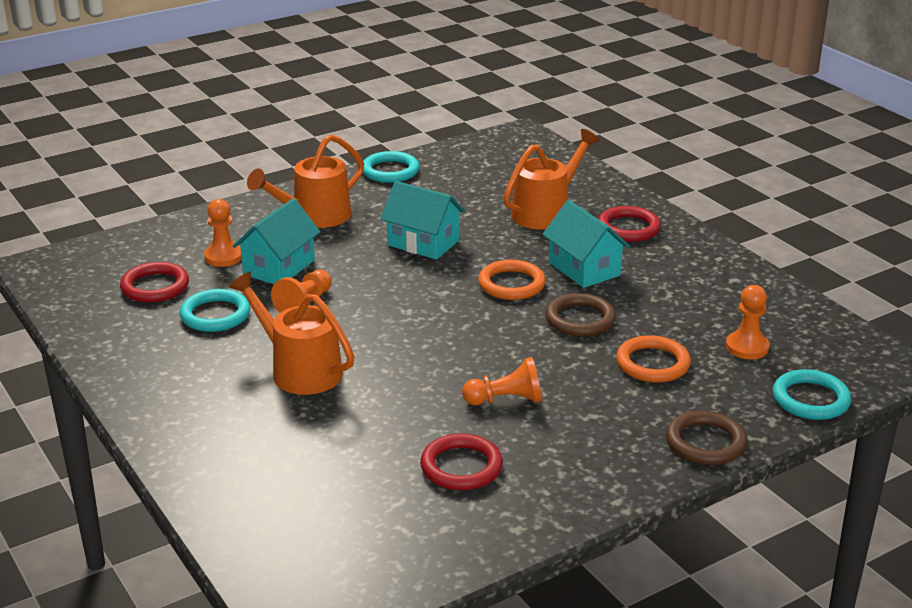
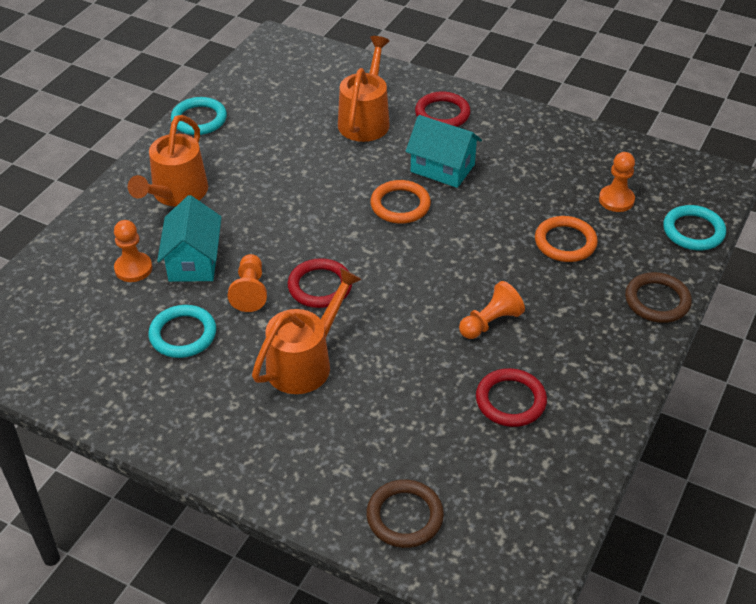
camera: 30 degrees left, 15 degrees up
(155, 286) = (100, 326): red ring -> red ring (320, 286)
(299, 370) = (305, 362): orange watering can -> orange watering can turned 120 degrees clockwise
(423, 243) = (294, 188): turquoise house -> none
(580, 319) = (480, 220): brown ring -> brown ring (404, 516)

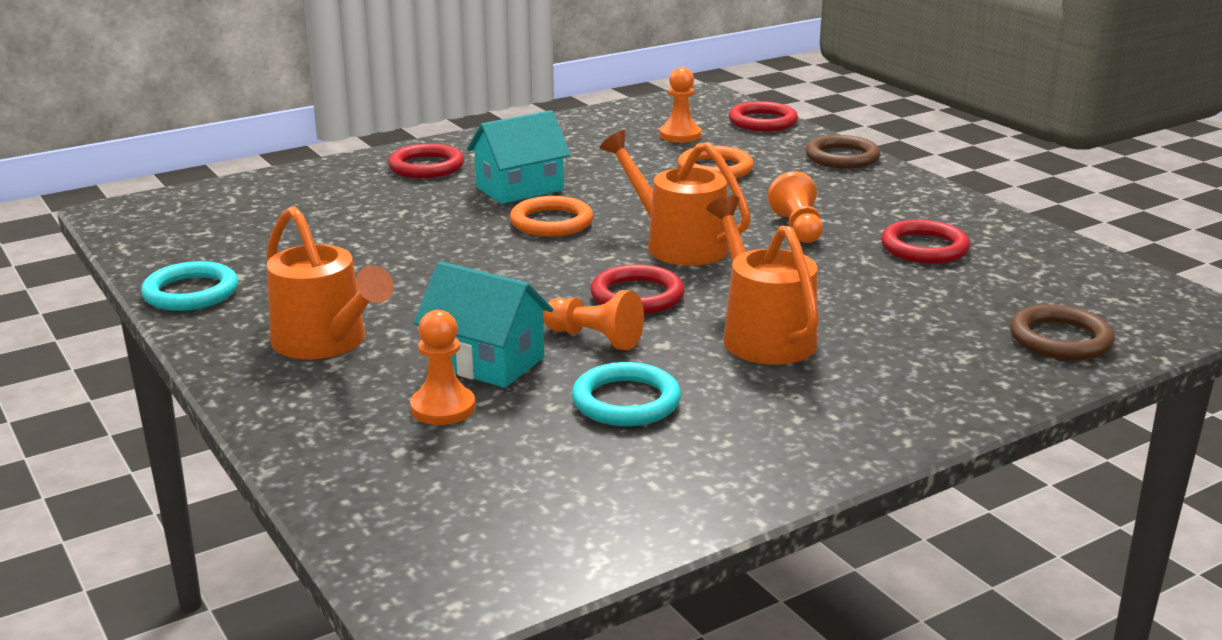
camera: 60 degrees left, 20 degrees down
(365, 119) = (369, 202): orange watering can -> orange watering can (677, 244)
(693, 231) = (762, 121): turquoise ring -> red ring

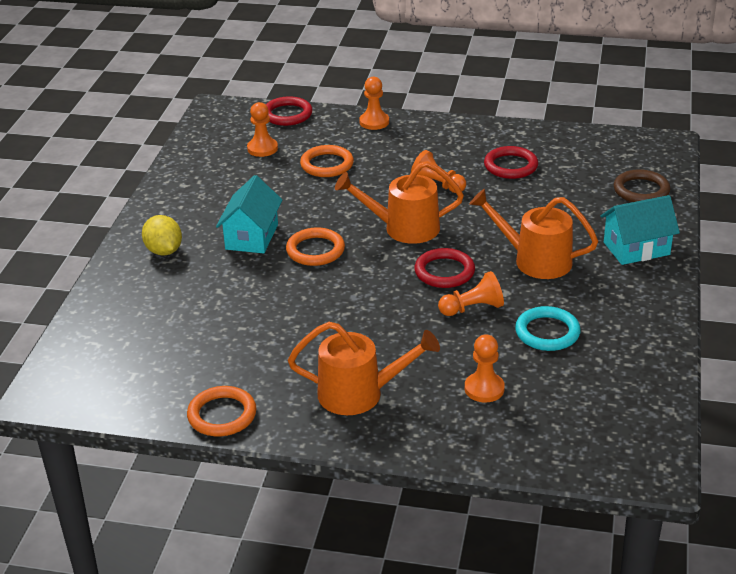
camera: 45 degrees left, 10 degrees up
(191, 292) = (222, 415): turquoise ring -> orange ring
(426, 166) = (164, 251): red ring -> yellow lemon
(486, 361) = (453, 352): turquoise house -> turquoise house (636, 248)
(842, 157) = (374, 122): brown ring -> orange pawn

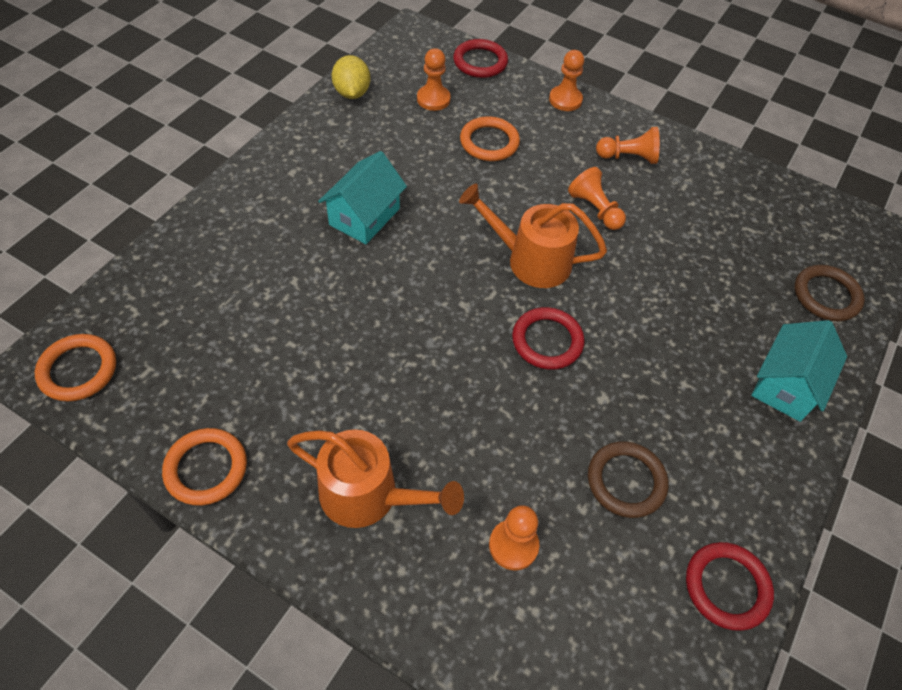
camera: 15 degrees right, 20 degrees up
(164, 251) = (267, 205): yellow lemon -> yellow lemon (352, 93)
(315, 250) = (421, 259): orange ring -> orange ring (78, 370)
(472, 308) = (555, 409): orange pawn -> orange pawn (628, 157)
(510, 166) = (688, 209): red ring -> red ring (726, 587)
(534, 260) = (657, 360): orange watering can -> none
(547, 332) = (626, 481): turquoise ring -> brown ring
(636, 248) = (786, 385): turquoise house -> turquoise house turned 60 degrees counterclockwise

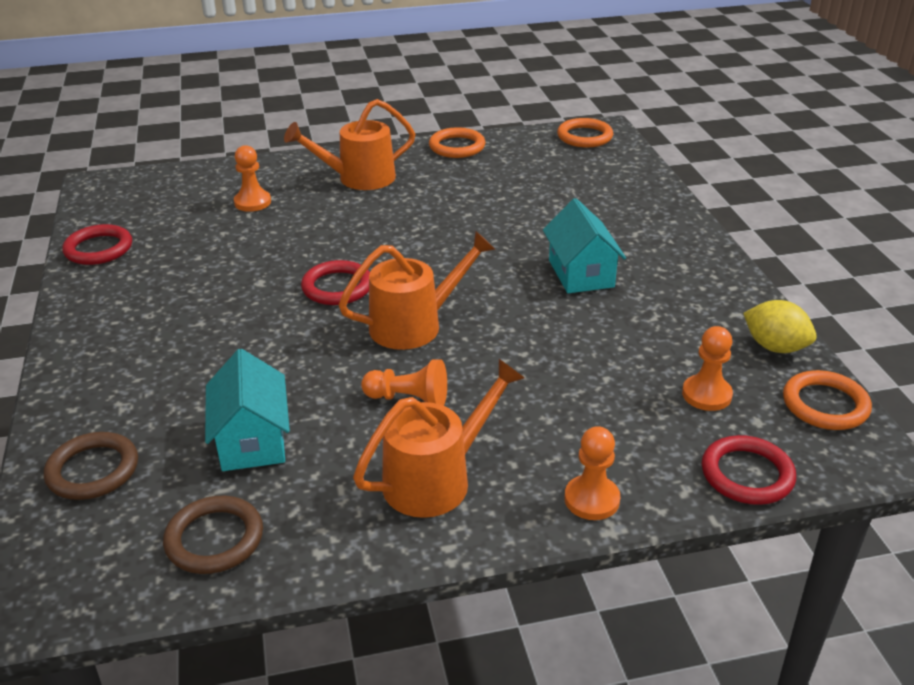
camera: 140 degrees right, 20 degrees down
(489, 142) = (589, 391): orange ring -> orange ring (825, 405)
(626, 481) = (204, 255): brown ring -> brown ring (214, 539)
(628, 157) = (437, 478): orange pawn -> orange watering can
(786, 385) = (105, 369): turquoise house -> turquoise house (252, 440)

